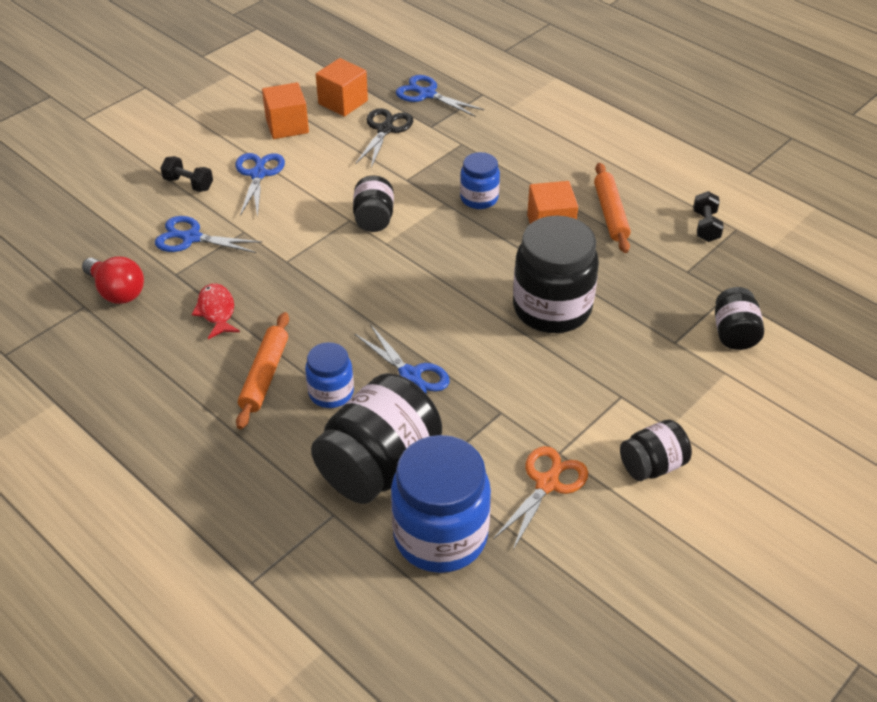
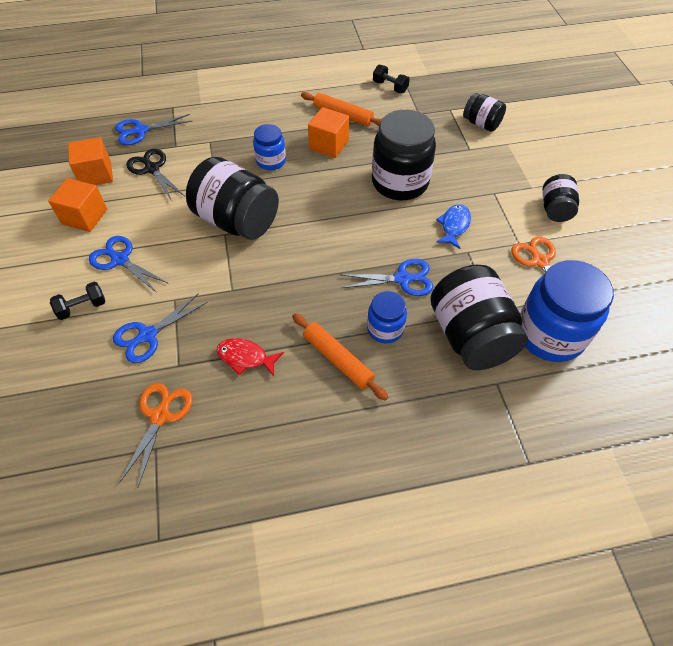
camera: 55 degrees left, 10 degrees up
(117, 291) = (160, 415): red light bulb -> orange scissors
(374, 218) = (237, 221): black jar -> black jar, size x1.87
(530, 383) = (454, 226): none -> blue fish

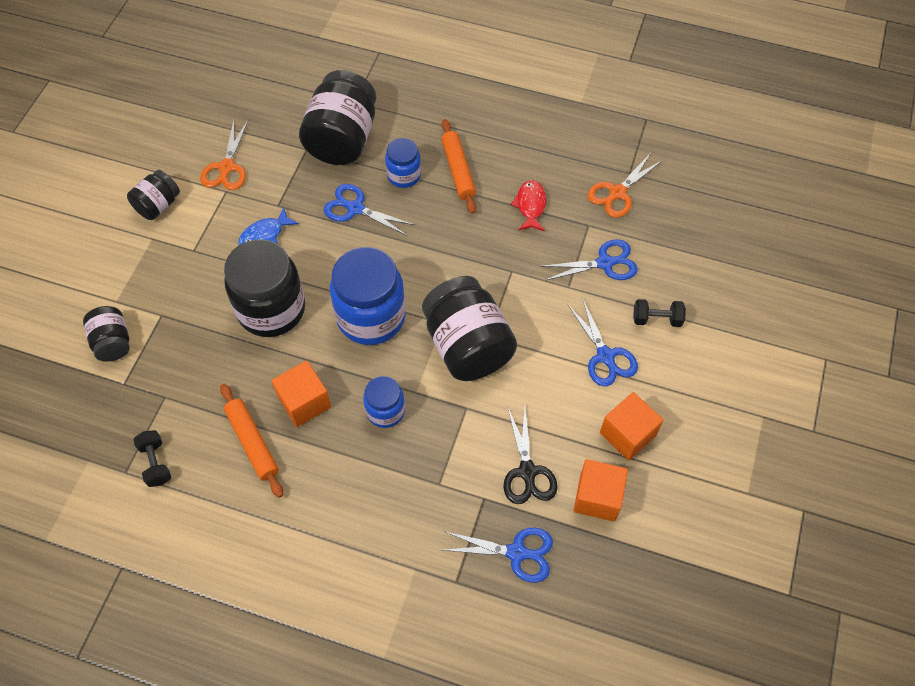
camera: 150 degrees left, 5 degrees up
(245, 357) = (530, 206): red fish -> red fish turned 135 degrees counterclockwise
(550, 334) = (282, 113): blue jar -> blue jar (371, 317)

